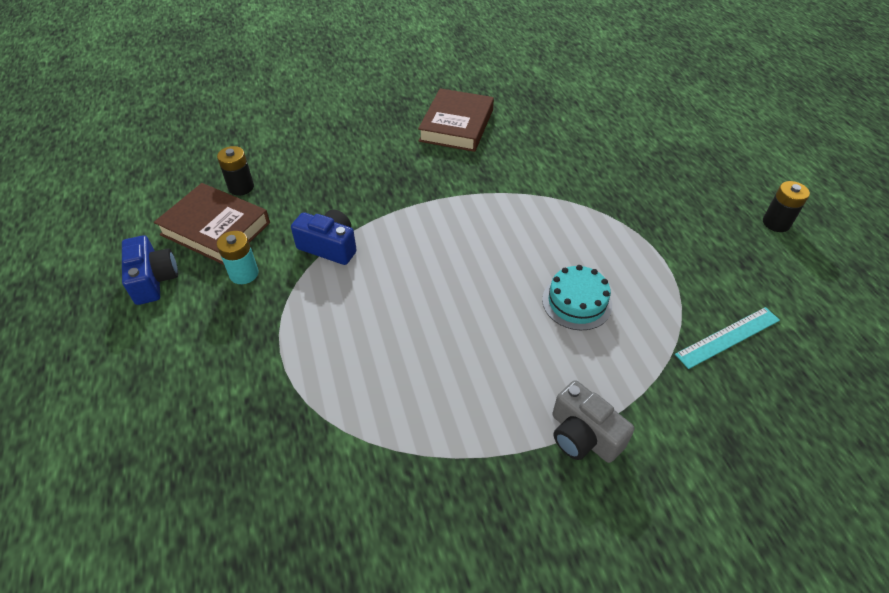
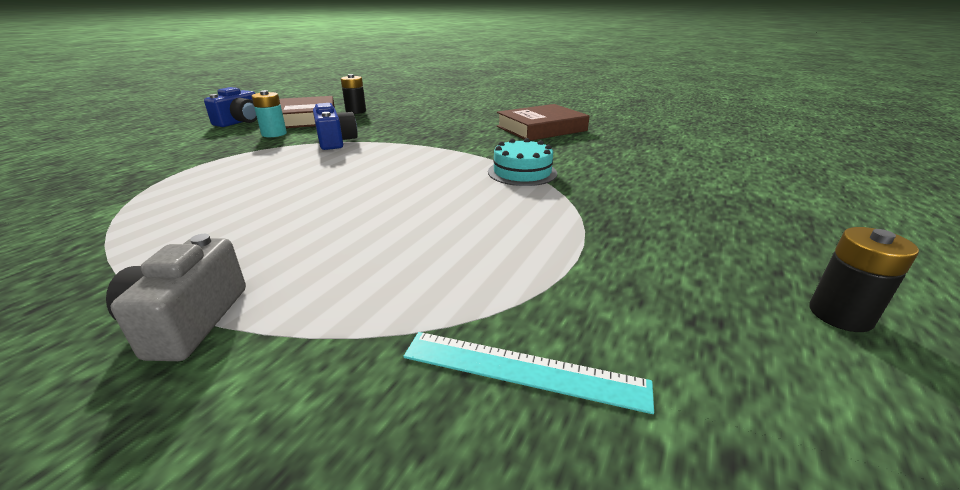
camera: 45 degrees right, 20 degrees down
(576, 302) = (416, 238): turquoise cake -> turquoise cake (522, 172)

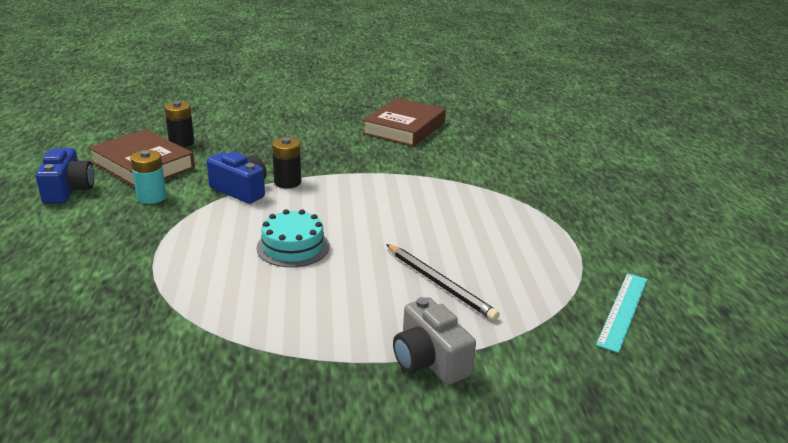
camera: 35 degrees left, 0 degrees up
(349, 249) = (440, 284): none -> black pencil
(522, 172) = (456, 183): turquoise cake -> turquoise cake (293, 247)
(523, 370) = (623, 310): turquoise ruler -> turquoise ruler turned 45 degrees counterclockwise
(840, 315) = (711, 234): black battery -> black battery (287, 182)

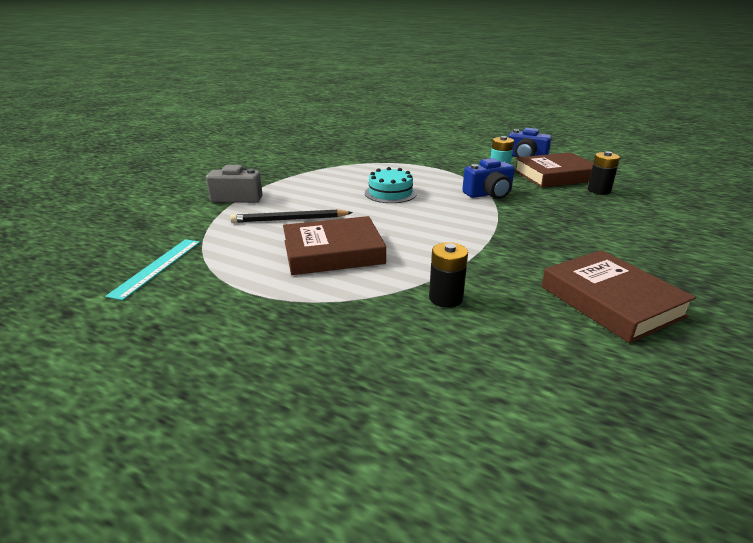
camera: 125 degrees right, 0 degrees up
(287, 182) = (491, 209): black battery -> black battery (445, 298)
(470, 231) = (333, 252): none -> brown book
(623, 310) = (157, 267): turquoise ruler -> turquoise ruler turned 45 degrees clockwise

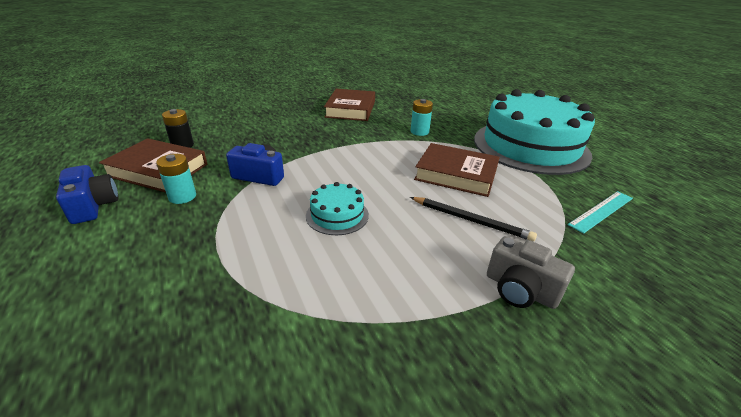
camera: 145 degrees left, 5 degrees up
(252, 344) = (530, 146): none -> turquoise cake
(445, 298) = (419, 132): black battery -> turquoise battery

